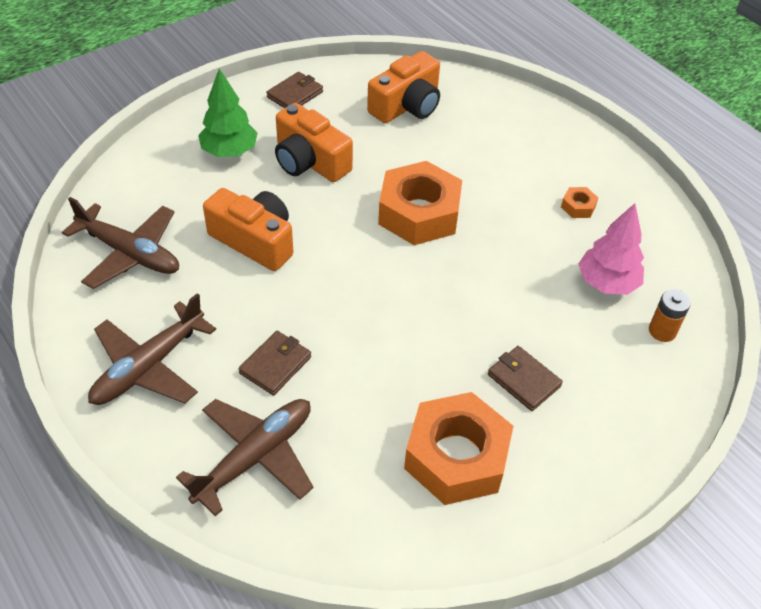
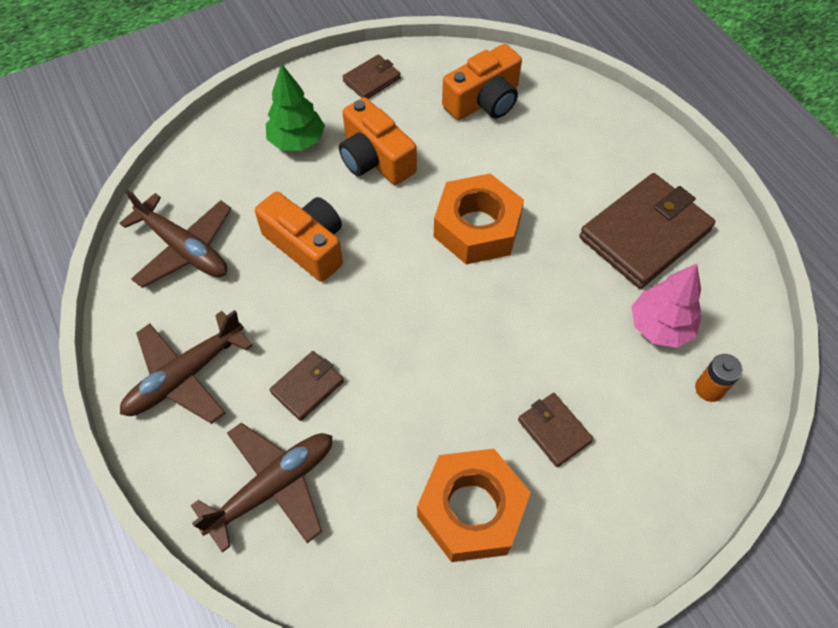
camera: 10 degrees right, 10 degrees up
(578, 207) = (644, 234): orange nut -> brown wallet

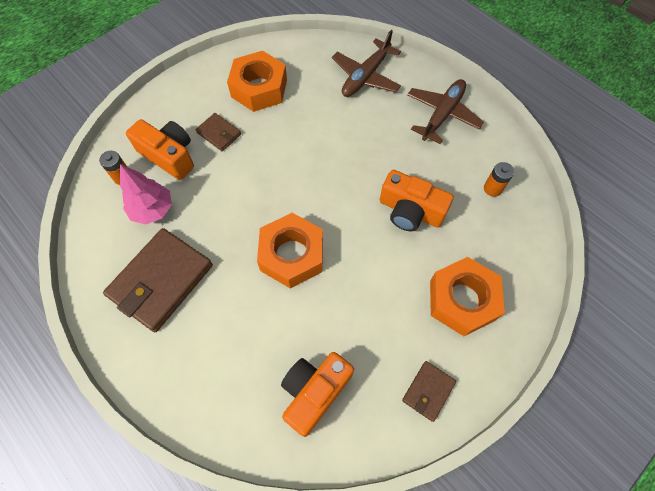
camera: 165 degrees right, 5 degrees up
(184, 248) = (492, 188): brown plane -> orange battery
(297, 141) = (462, 300): green tree -> orange nut
(307, 387) = (369, 124): brown wallet -> none
(375, 159) = (390, 299): orange camera -> orange camera (169, 156)

